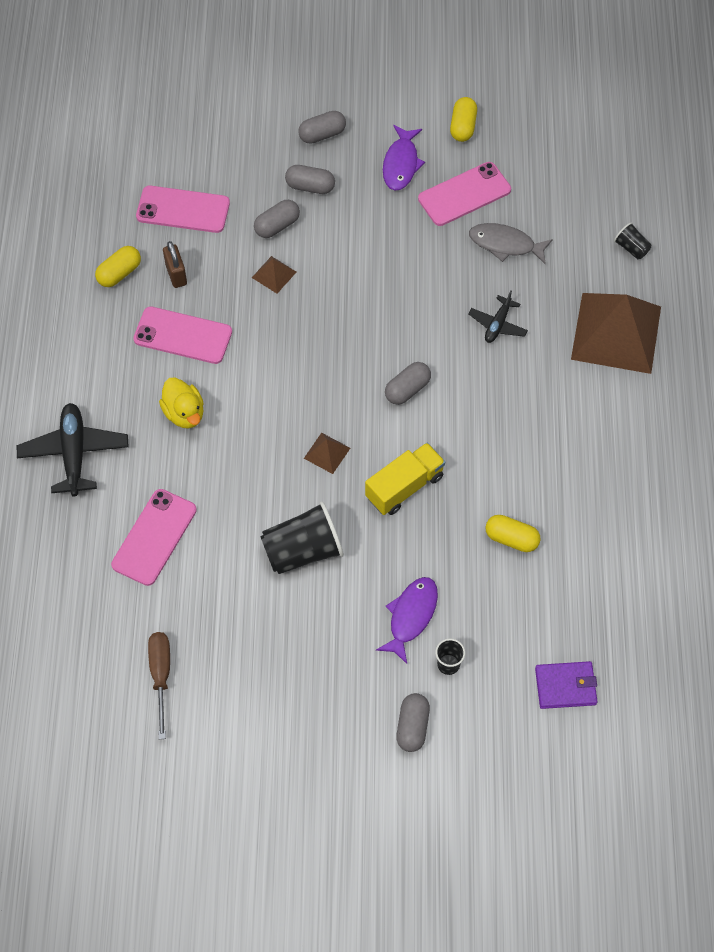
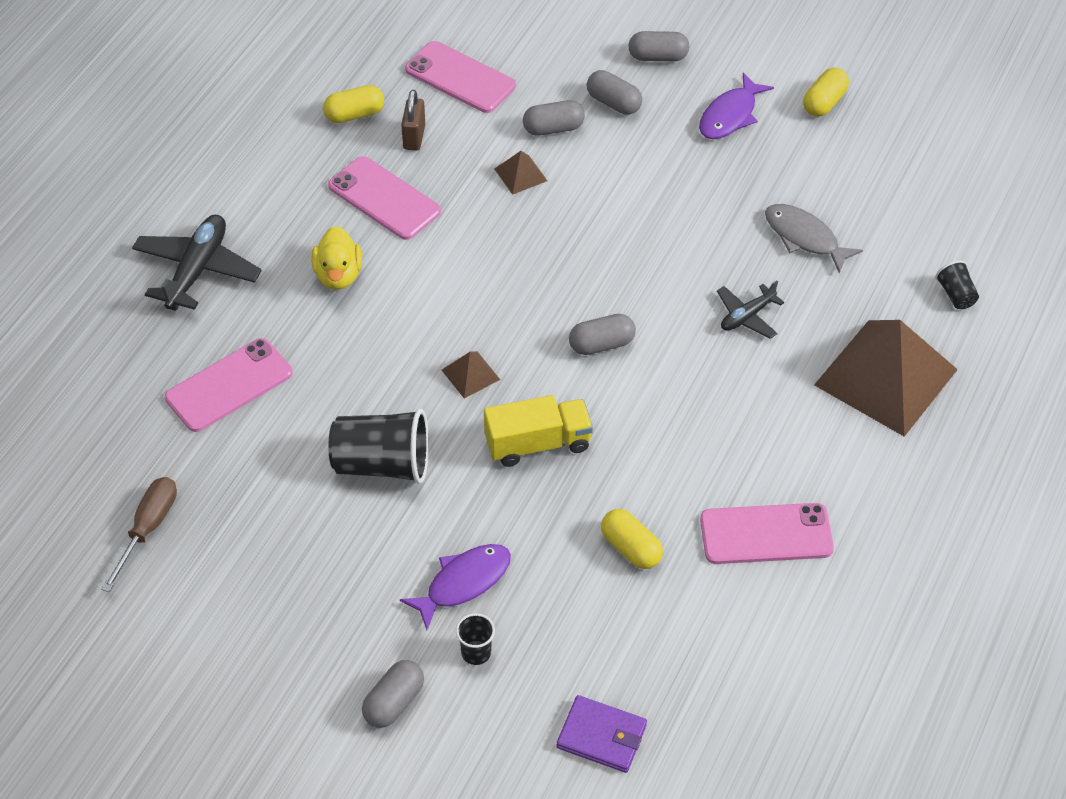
camera: 25 degrees right, 10 degrees down
(464, 194) = (786, 170): pink phone -> pink phone (766, 534)

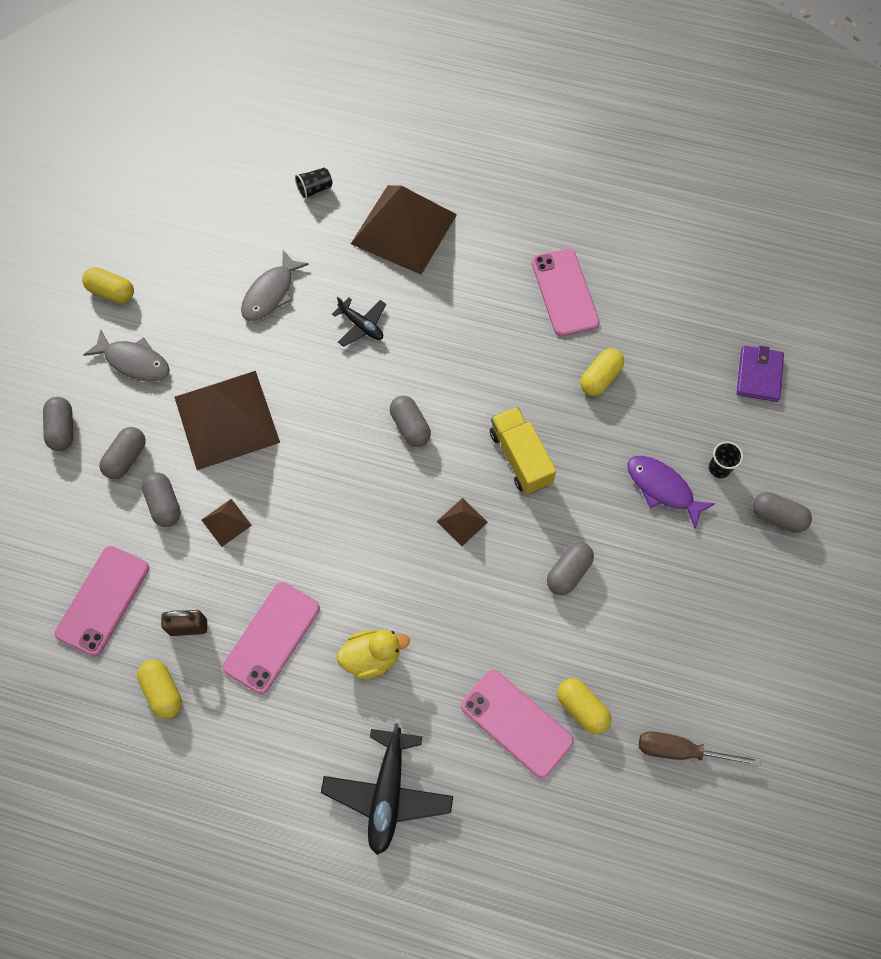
camera: 100 degrees left, 15 degrees up
(197, 270) = (388, 793): black plane -> black plane turned 90 degrees counterclockwise
(224, 446) = (582, 708): none -> yellow capsule
(382, 464) = (568, 572): black cup -> grey capsule
(643, 185) = (226, 419): none -> brown pyramid
(730, 115) = (134, 362): purple fish -> grey fish

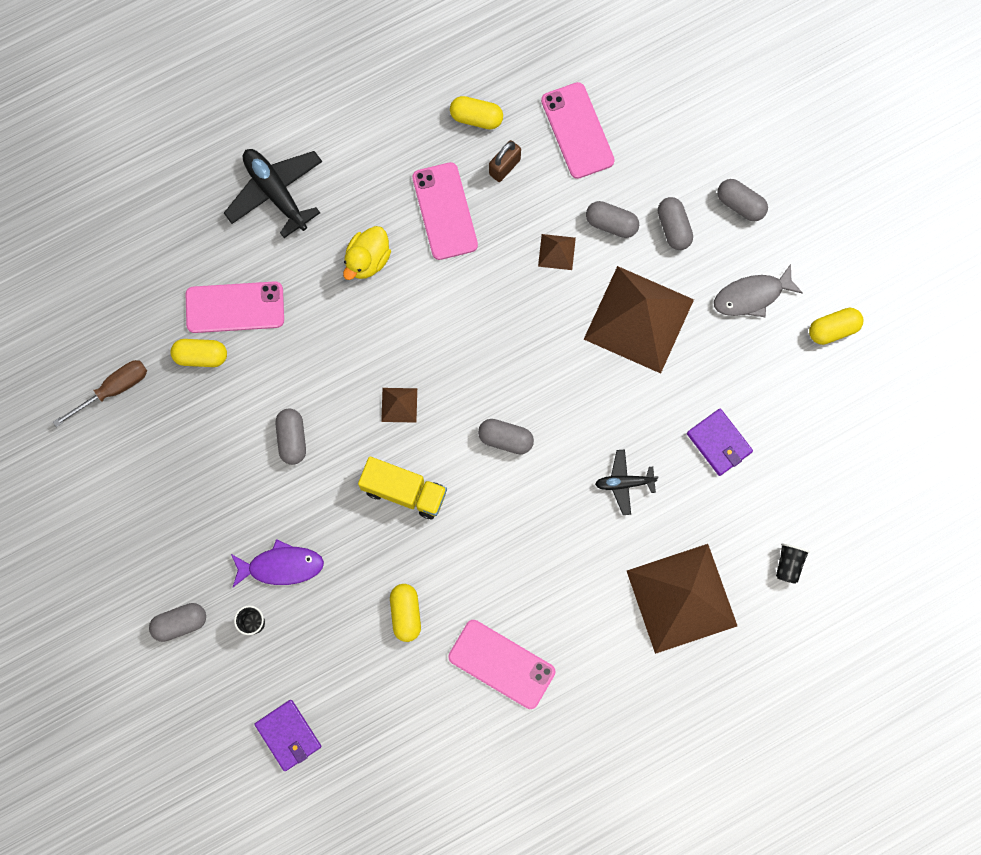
camera: 135 degrees right, 10 degrees up
(271, 293) = (719, 443): grey fish -> purple wallet

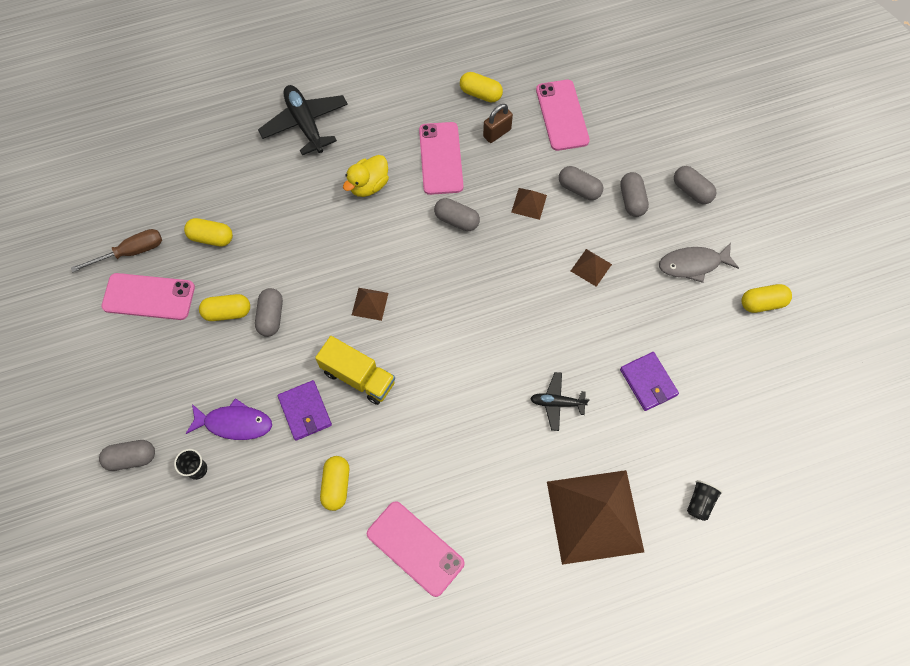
camera: 10 degrees right, 10 degrees down
(235, 307) = (249, 204): pink phone -> pink phone (149, 297)
(242, 442) = (227, 312): none -> yellow capsule
(288, 735) = (202, 580): purple wallet -> purple wallet (305, 411)
(505, 439) = (457, 347): grey capsule -> grey capsule (456, 220)
(638, 319) = (591, 267): brown pyramid -> brown pyramid, size x0.41

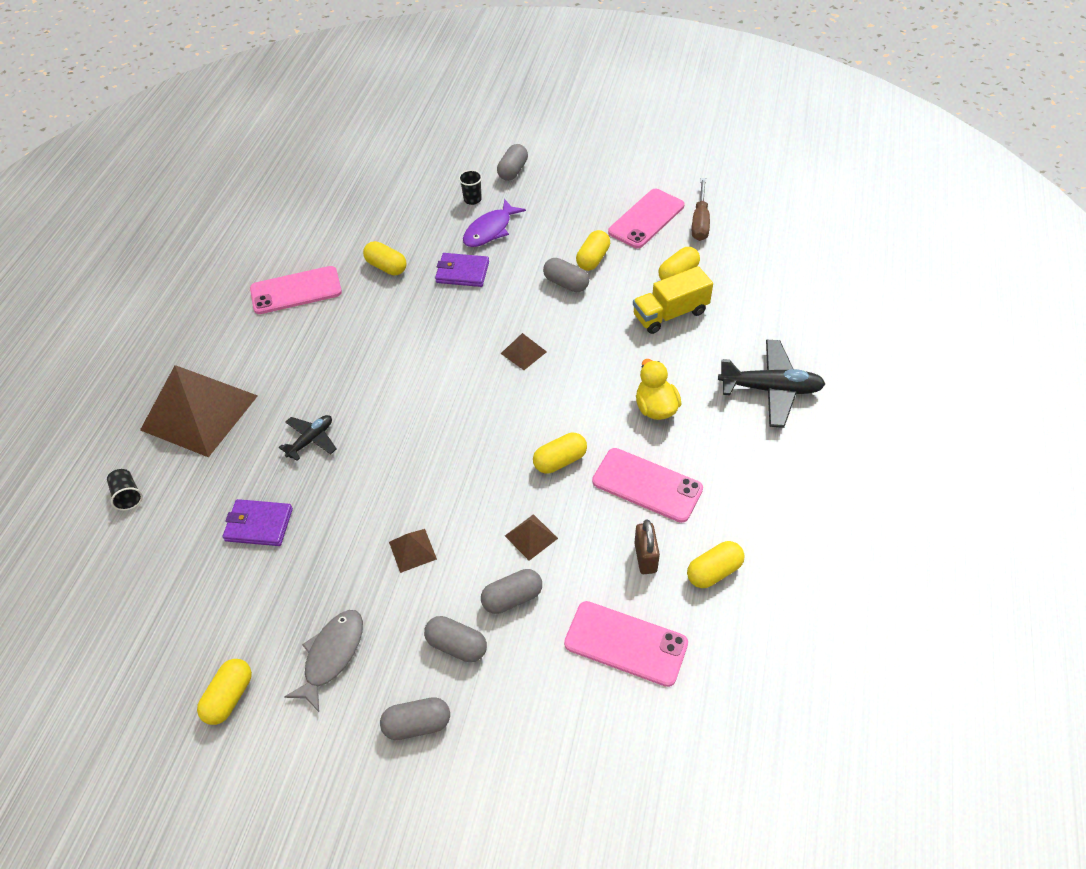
camera: 125 degrees right, 15 degrees down
(358, 377) = (462, 316): yellow truck -> yellow truck (670, 314)
(456, 220) = (560, 461): grey capsule -> yellow capsule

